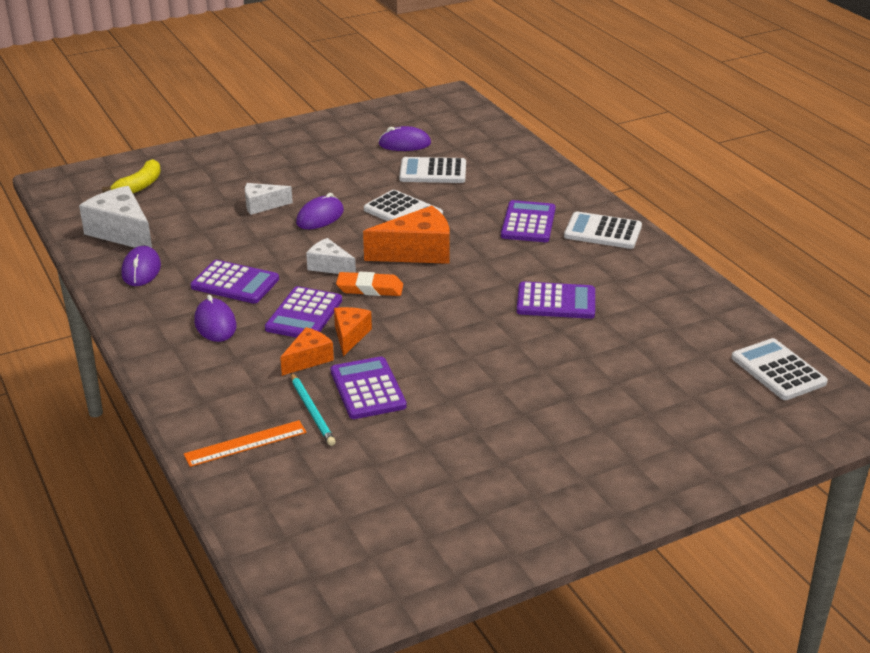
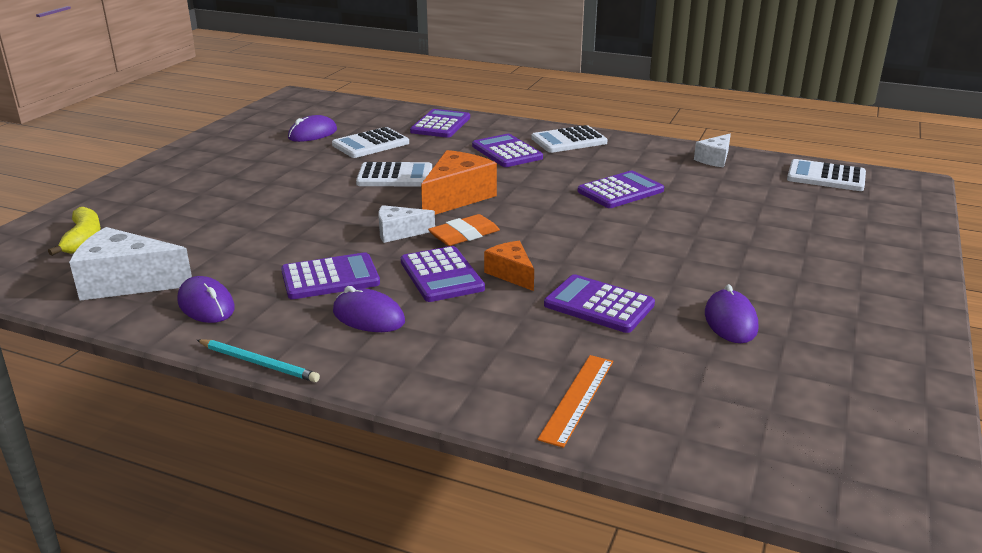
camera: 40 degrees left, 5 degrees down
(262, 205) = (252, 212): white cheese -> white cheese (714, 159)
(308, 359) = (508, 306): orange cheese -> none
(312, 411) = (586, 343): turquoise pencil -> turquoise pencil (259, 363)
(320, 217) = (325, 202): purple mouse -> purple mouse (730, 321)
(520, 171) = (440, 125): none -> purple calculator

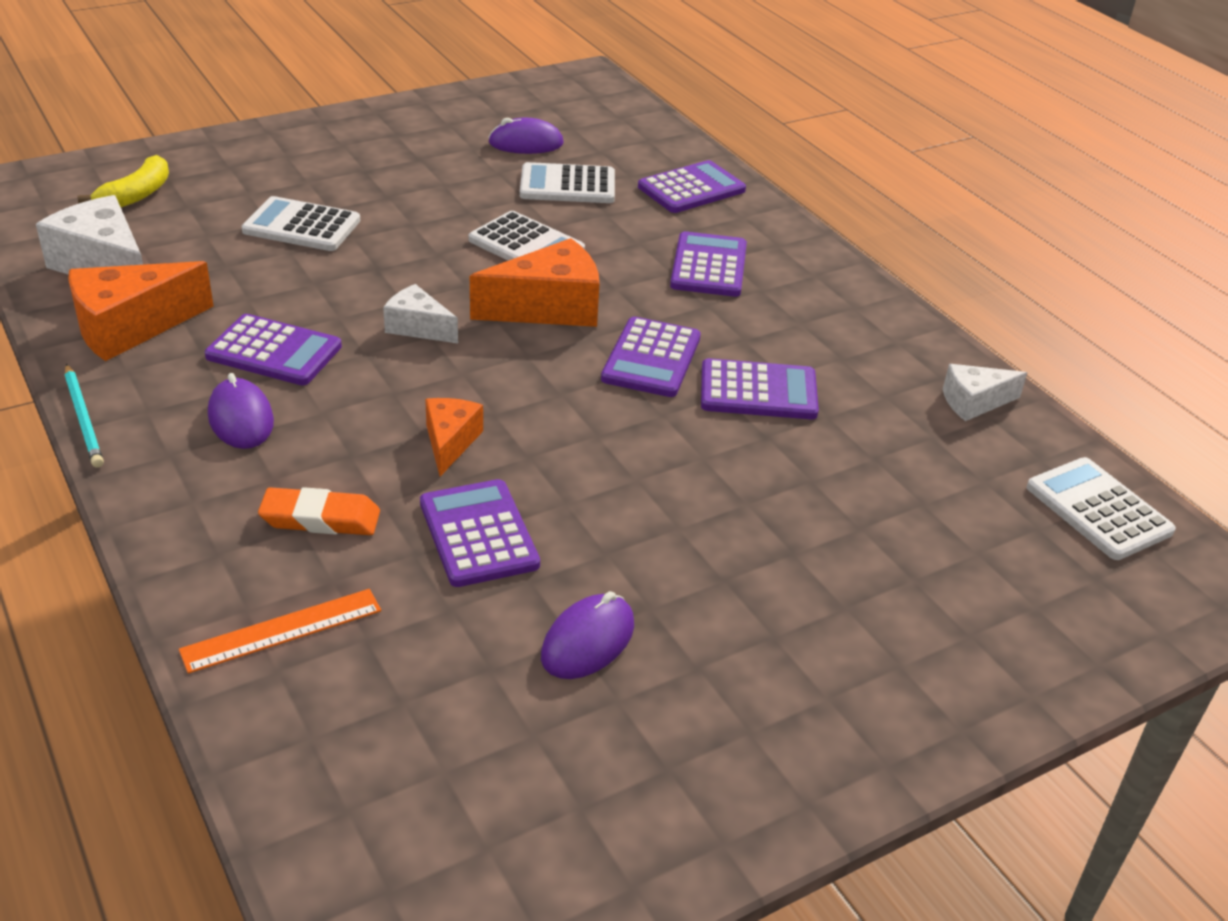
camera: 35 degrees right, 10 degrees up
(206, 305) = (130, 327): purple mouse -> orange cheese
(441, 275) = (379, 405): purple calculator -> purple calculator (651, 358)
(464, 235) = (479, 364): orange eraser -> orange eraser (320, 519)
(569, 140) = (816, 282): white calculator -> white calculator (302, 226)

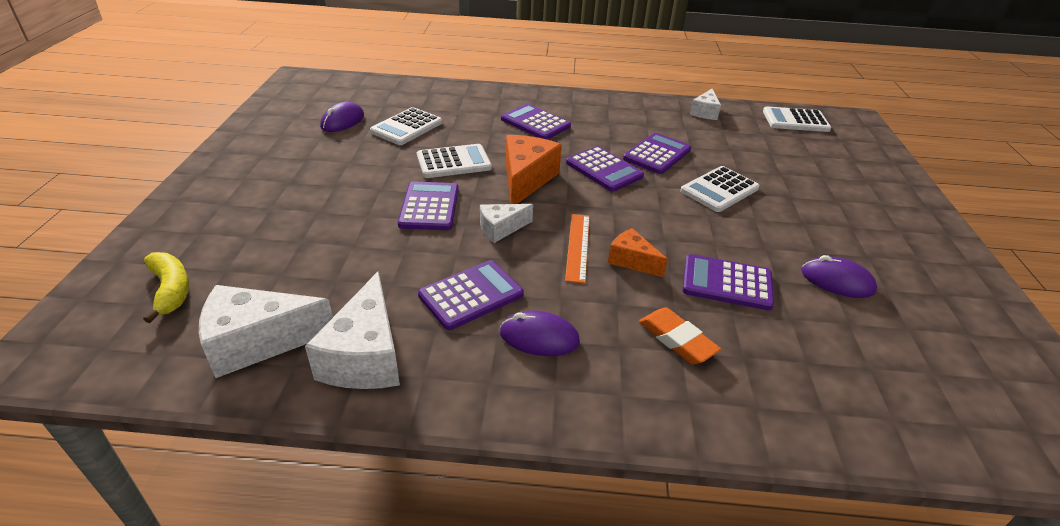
camera: 55 degrees left, 0 degrees up
(83, 418) = (470, 423): turquoise pencil -> none
(130, 327) = (365, 356): orange cheese -> white cheese
(282, 630) = (785, 397): orange ruler -> orange ruler (578, 247)
(302, 226) = (326, 230): white calculator -> white calculator (719, 190)
(320, 519) = (677, 339): orange eraser -> orange eraser turned 75 degrees counterclockwise
(588, 641) = (837, 281): purple mouse -> purple mouse turned 45 degrees counterclockwise
(691, 189) = (457, 99): purple calculator -> purple calculator (429, 207)

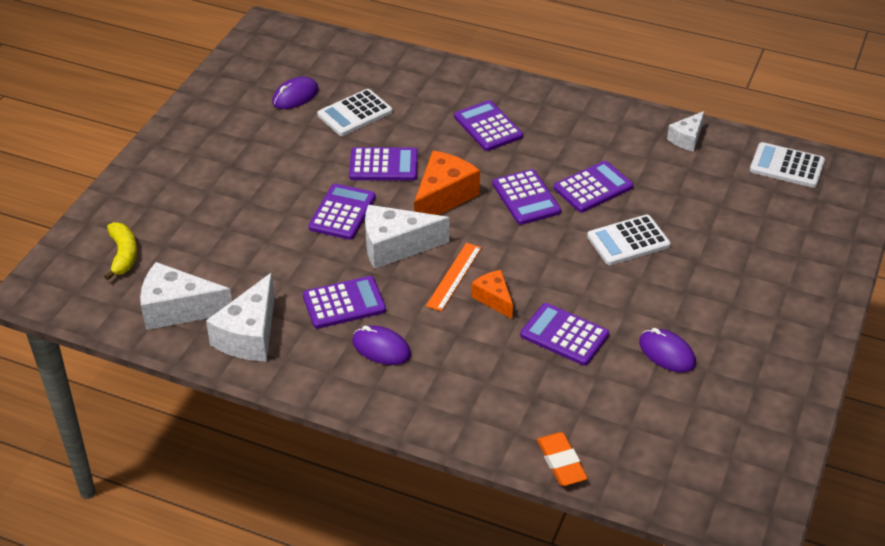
camera: 20 degrees right, 5 degrees up
(453, 162) = (383, 165): white calculator -> purple calculator
(501, 229) = (395, 246): white cheese -> white cheese, size x1.72
(677, 339) = (488, 372): orange eraser -> orange eraser (561, 462)

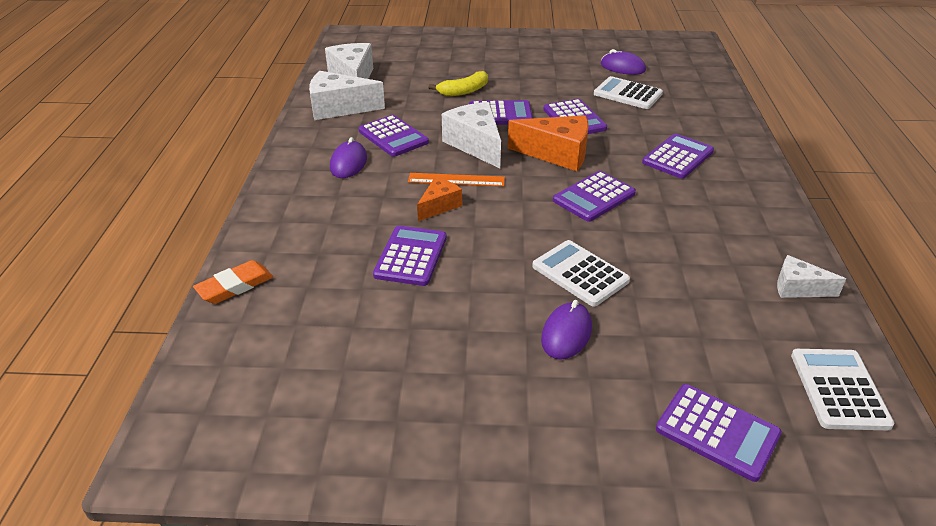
camera: 70 degrees right, 5 degrees down
(123, 255) = (397, 50): yellow banana -> yellow banana (464, 91)
(593, 187) = (646, 235): purple calculator -> purple calculator (717, 432)
(667, 353) = (417, 333): purple mouse -> purple mouse (566, 334)

